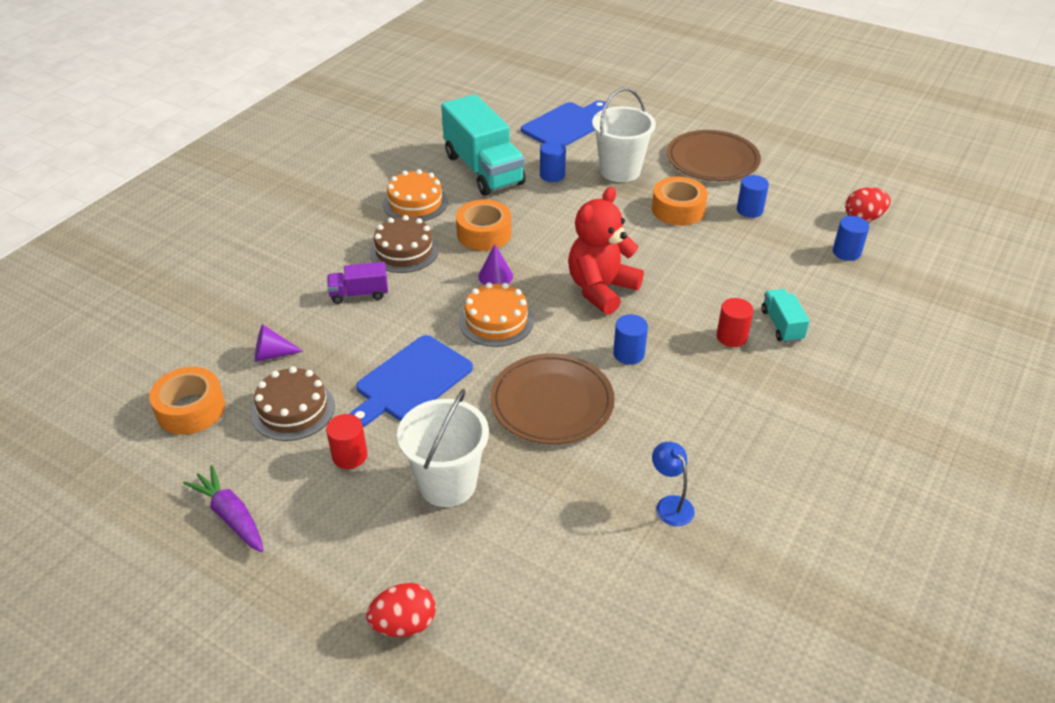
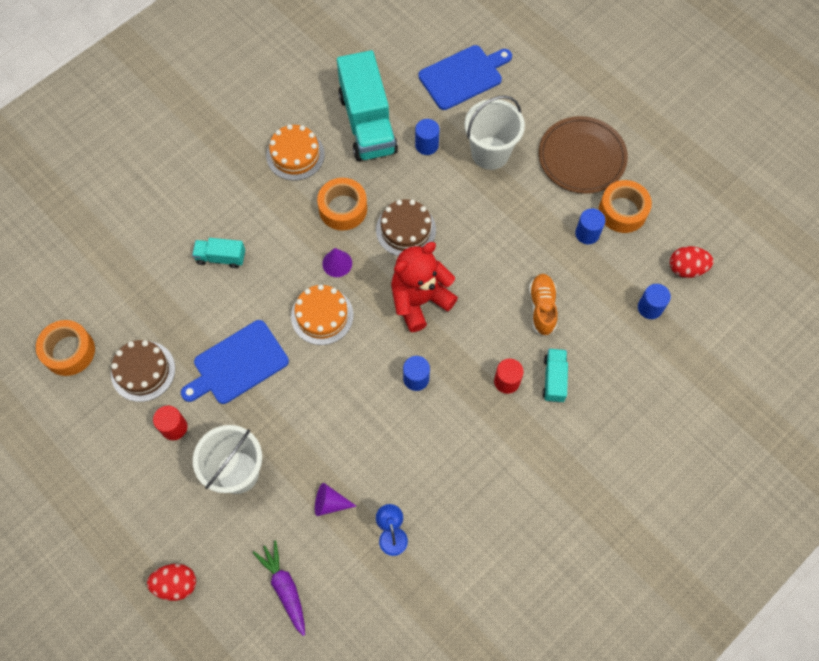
camera: 15 degrees right, 25 degrees up
(231, 516) = (80, 461): purple carrot -> purple carrot (285, 588)
(272, 354) = (139, 309): purple cone -> purple cone (330, 503)
(359, 294) = (221, 257): purple truck -> turquoise truck
(404, 251) = (270, 214): brown cake -> brown cake (406, 230)
(552, 402) = (338, 414): brown plate -> none
(678, 209) = (523, 217): orange tape -> orange tape (622, 211)
(736, 272) = (542, 308): none -> orange shoe

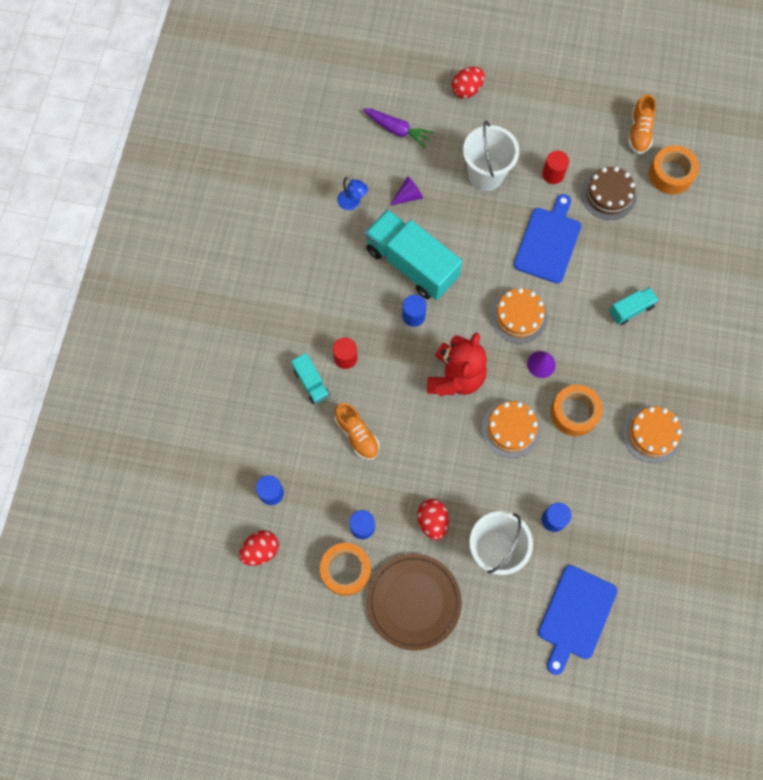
camera: 145 degrees right, 5 degrees up
(55, 413) = (639, 132): none -> orange shoe
(367, 123) = (619, 506): turquoise truck -> turquoise truck (411, 264)
(406, 230) = (511, 429): brown cake -> orange cake
(525, 202) = (432, 521): none -> red egg

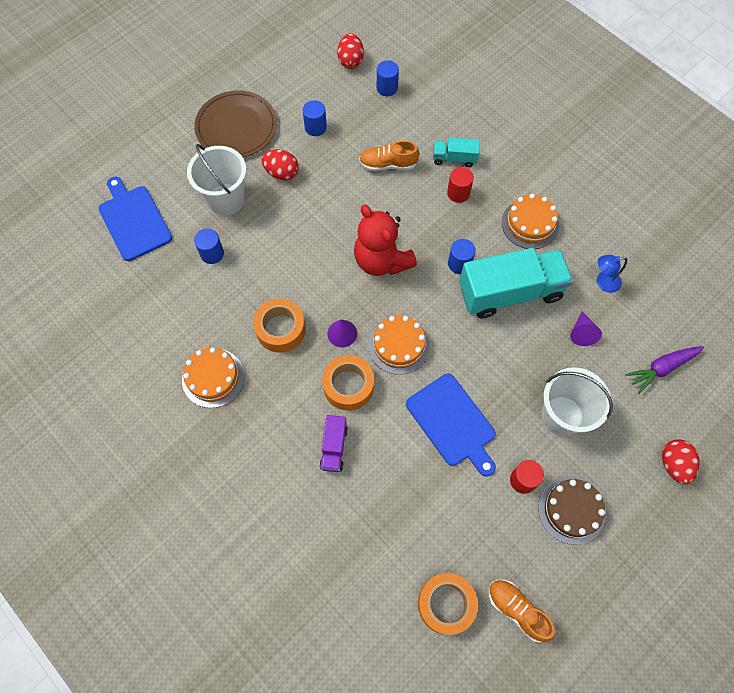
camera: 125 degrees right, 5 degrees down
(346, 570) = (294, 100): orange tape -> orange tape (348, 386)
(511, 429) = (306, 272): orange cake -> orange cake (530, 224)
(608, 195) = (464, 518): brown cake -> brown cake (571, 510)
(631, 309) = (334, 447): turquoise truck -> purple truck

